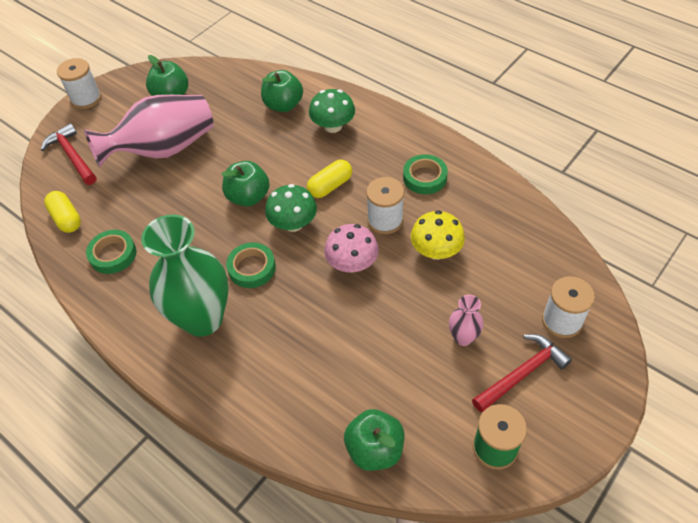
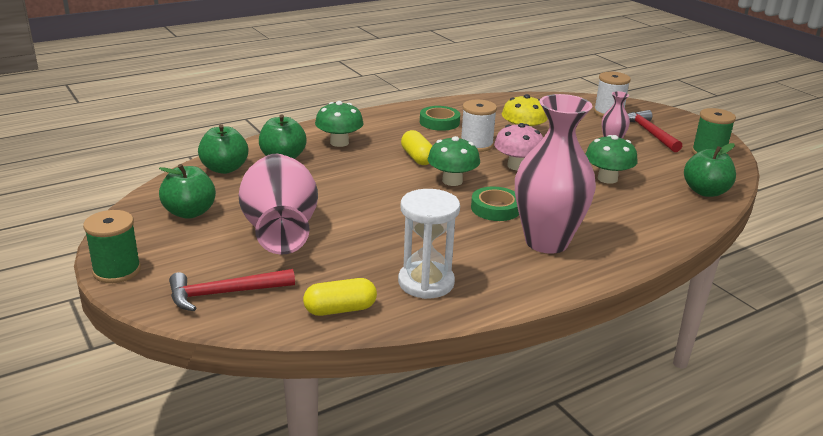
camera: 75 degrees left, 25 degrees down
(86, 99) = (117, 271): white spool -> green spool
(113, 254) = (426, 282): green tape -> white hourglass
(203, 319) = (546, 242): green vase -> pink vase
(248, 197) = (399, 195): green apple -> green apple (224, 169)
(361, 347) = (607, 179): none -> green mushroom

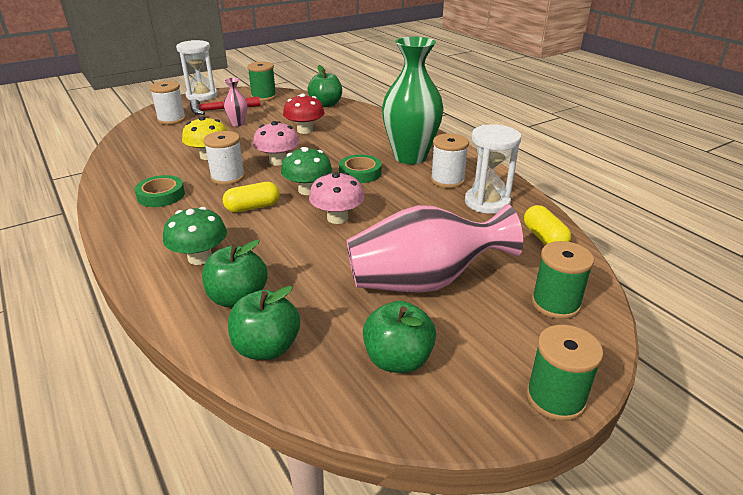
camera: 90 degrees left, 5 degrees up
(224, 293) = (555, 303): red hammer -> green spool
(395, 194) = (337, 218): none -> pink mushroom
(483, 262) = (447, 180): none -> white spool
(546, 242) = (410, 157): pink vase -> green vase
(607, 179) = (305, 130): green mushroom -> red mushroom
(689, 121) = (202, 96): none -> white hourglass

